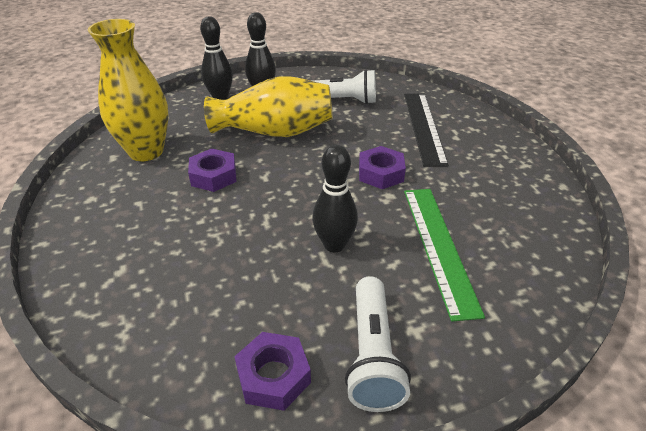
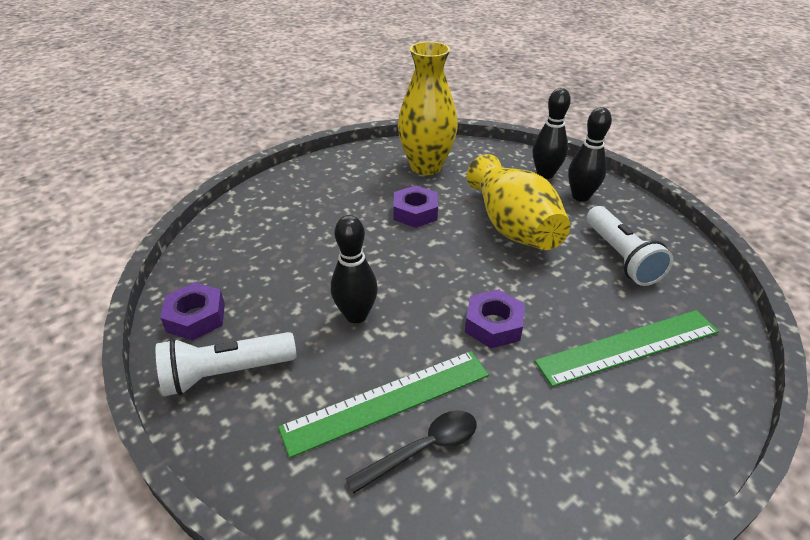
camera: 70 degrees right, 0 degrees up
(424, 127) = (628, 346): black ruler -> green ruler
(488, 239) = (423, 449): none -> black spoon

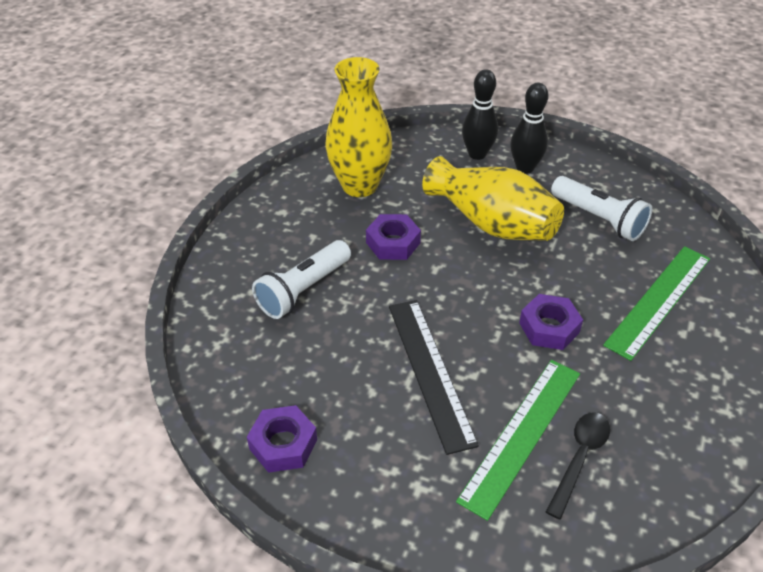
camera: 30 degrees left, 5 degrees up
(226, 373) = (366, 481): white flashlight -> white flashlight (303, 290)
(356, 315) = (430, 371): black bowling pin -> black ruler

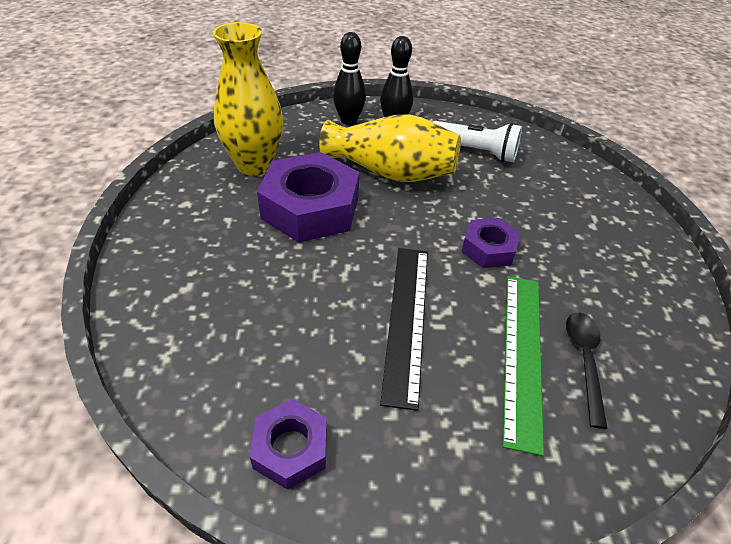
camera: 25 degrees left, 0 degrees up
(303, 290) = (241, 273): white flashlight -> none
(393, 243) = (310, 208): purple nut -> purple nut, size x1.88
(430, 371) = (406, 319): black ruler -> black ruler turned 45 degrees clockwise
(659, 300) = (559, 204): green ruler -> none

